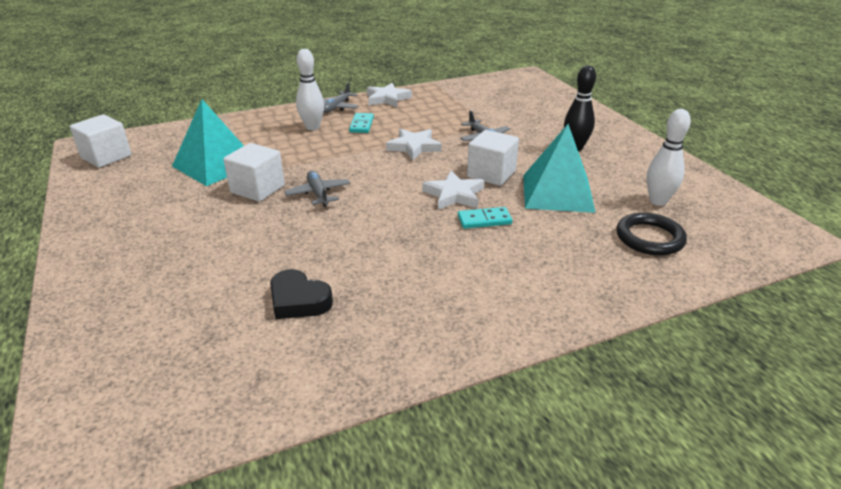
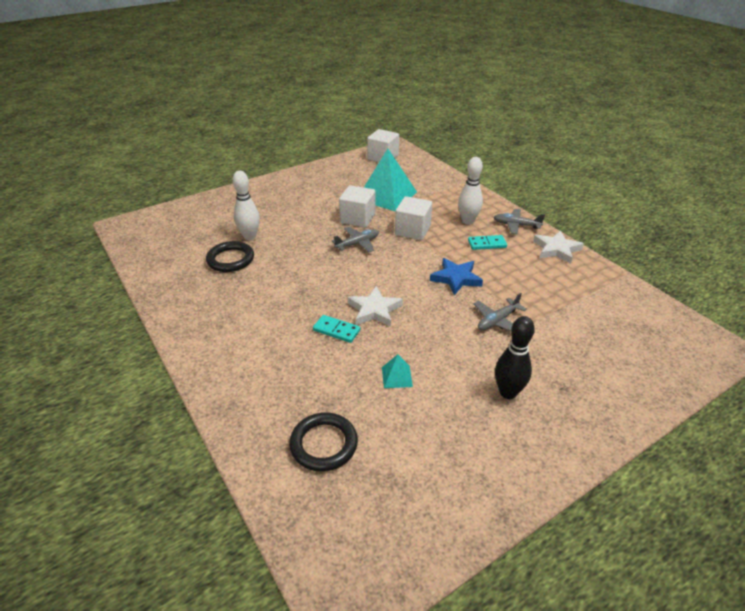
camera: 80 degrees right, 5 degrees up
(298, 300) = (230, 259): black heart -> black ring
(414, 147) = (456, 278): white star -> blue star
(484, 220) = (336, 330): turquoise domino -> turquoise domino turned 45 degrees counterclockwise
(491, 174) = (420, 330): white cube -> white cube (412, 230)
(557, 193) = (397, 376): turquoise pyramid -> turquoise pyramid, size x0.42
(658, 201) = (401, 460): white bowling pin -> white bowling pin (250, 236)

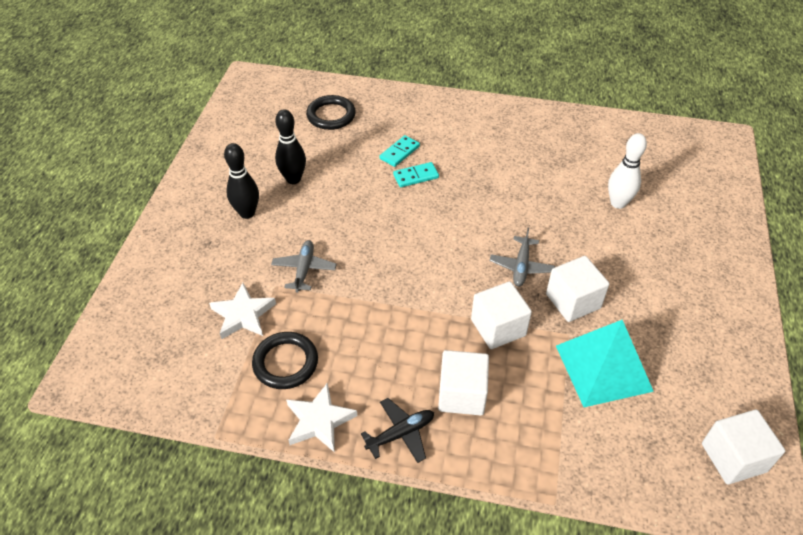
camera: 135 degrees right, 10 degrees up
(230, 259) = (586, 173): black ring -> black ring (285, 363)
(374, 310) = (411, 210): white star -> white star (243, 315)
(397, 376) = (334, 174): turquoise pyramid -> none
(436, 397) = (293, 179): none -> black bowling pin
(456, 278) = (384, 291): blue star -> none
(468, 221) = (462, 394): white bowling pin -> white cube
(487, 244) = (402, 367): turquoise domino -> turquoise domino (399, 152)
(516, 225) = (401, 433): grey plane -> black plane

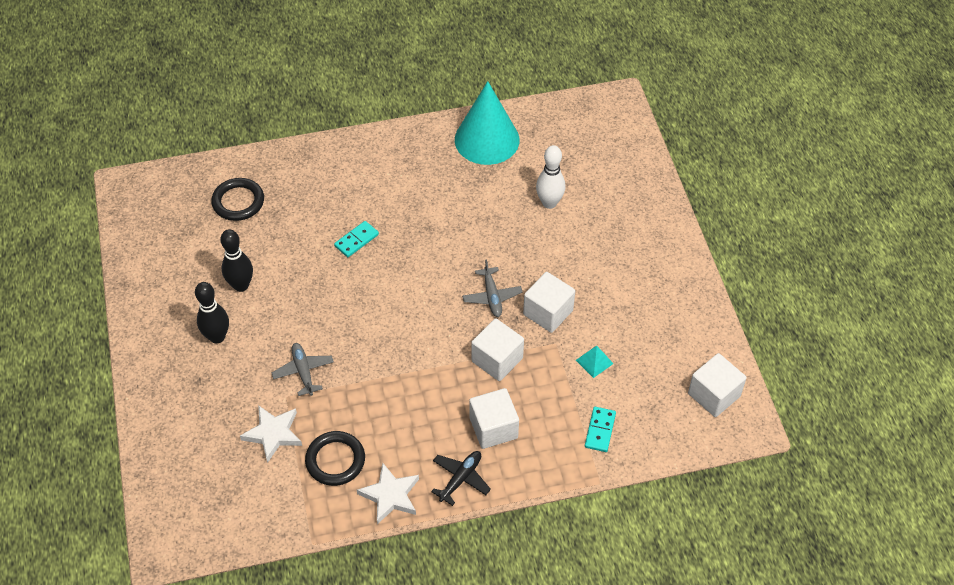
camera: 25 degrees left, 5 degrees up
(399, 152) = (328, 220): turquoise domino -> turquoise domino (600, 430)
(579, 133) = (487, 139): none -> turquoise cone
(603, 368) = (594, 361): turquoise pyramid -> turquoise pyramid, size x0.42

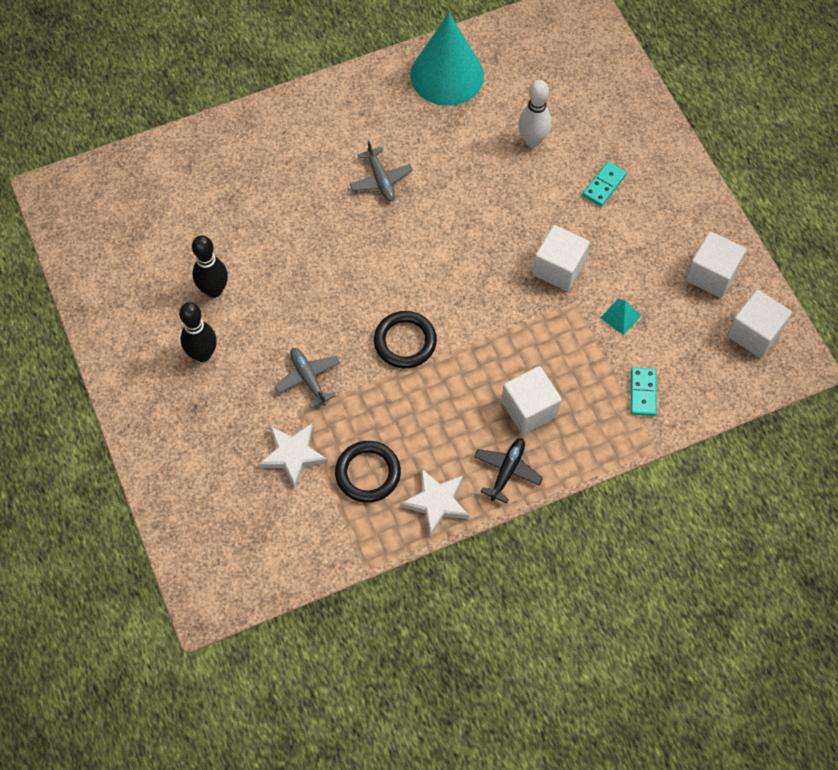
camera: 10 degrees left, 10 degrees up
(238, 202) = (185, 191): black ring -> black ring (405, 342)
(356, 240) = (330, 217): turquoise domino -> turquoise domino (604, 185)
(492, 296) = (494, 259): grey plane -> grey plane (381, 180)
(497, 360) = (516, 331): white cube -> white cube (711, 274)

